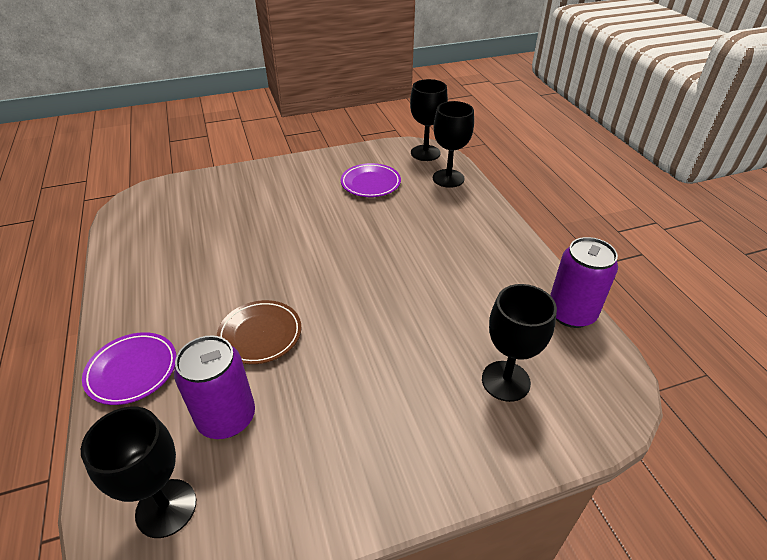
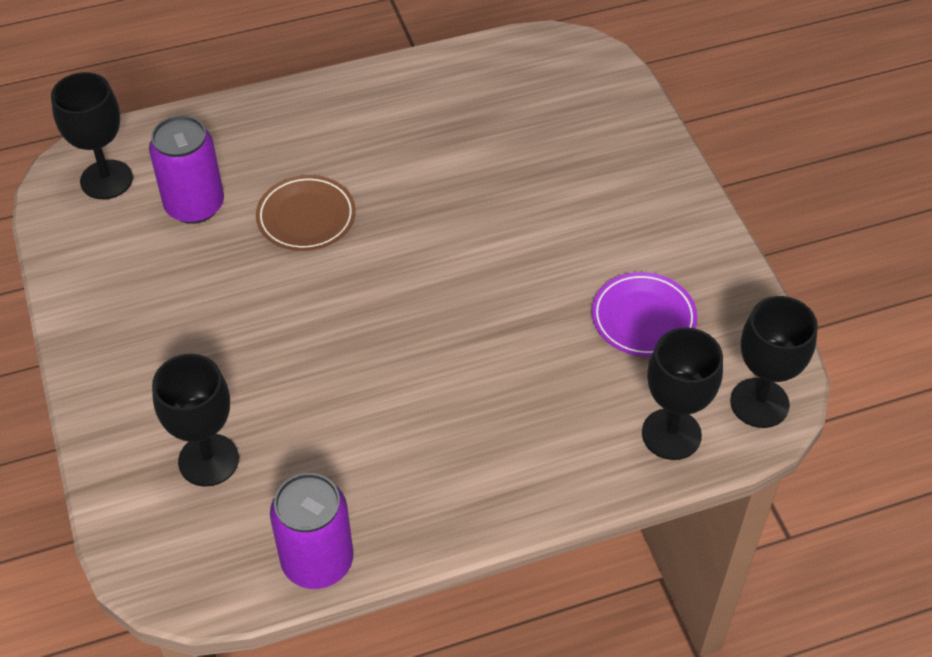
camera: 90 degrees right, 10 degrees up
(132, 371) = (264, 121): purple plate -> none

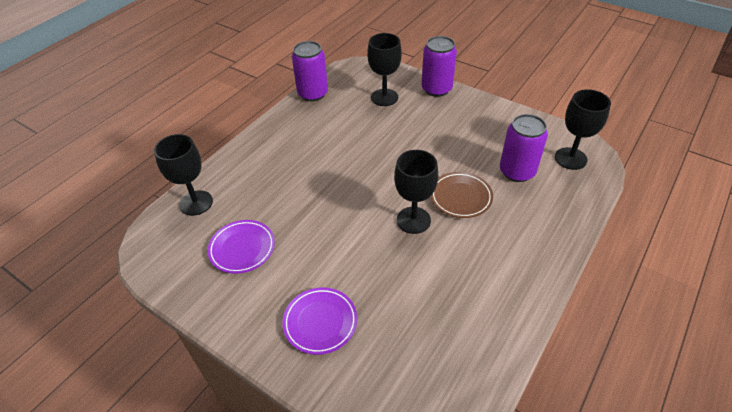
camera: 145 degrees right, 5 degrees down
(106, 418) = (436, 89): none -> purple can
(607, 181) = (320, 322): none -> purple plate
(759, 403) = (155, 241): black goblet -> black goblet (413, 220)

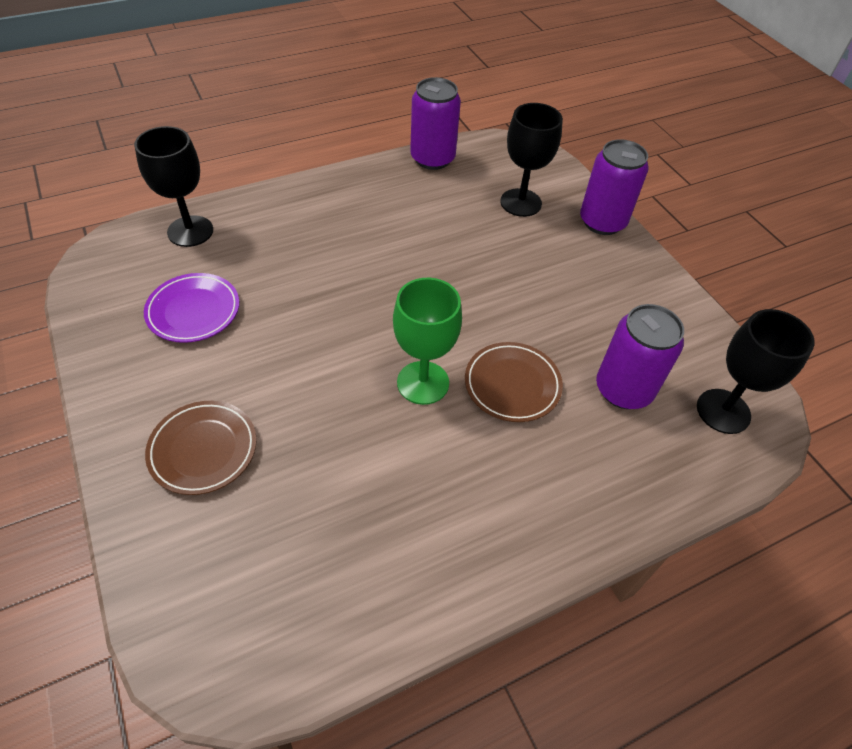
camera: 25 degrees right, 5 degrees up
(320, 322) = (203, 450): purple plate -> brown plate
(413, 220) = (423, 383): black goblet -> green goblet

